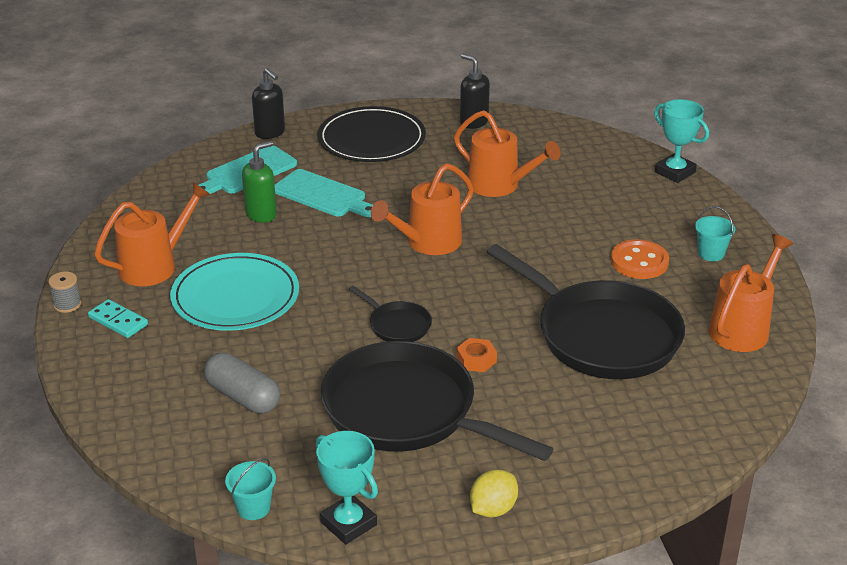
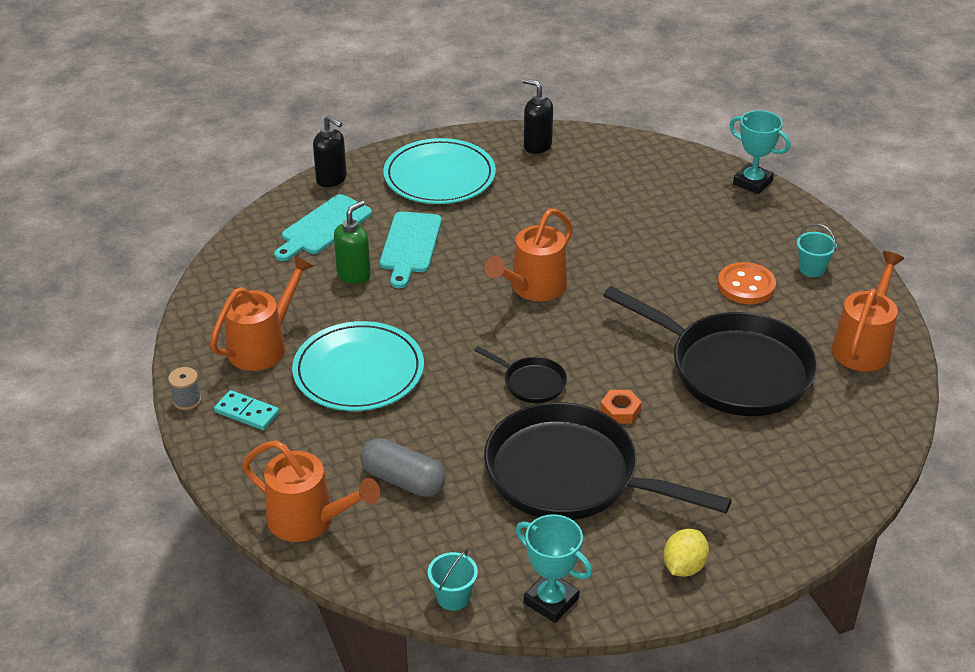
camera: 10 degrees left, 5 degrees up
(322, 195) = (410, 246): turquoise cutting board -> turquoise cutting board turned 75 degrees clockwise
(371, 139) = (439, 176): black plate -> turquoise plate
(500, 186) = (585, 216): orange watering can -> orange watering can (309, 520)

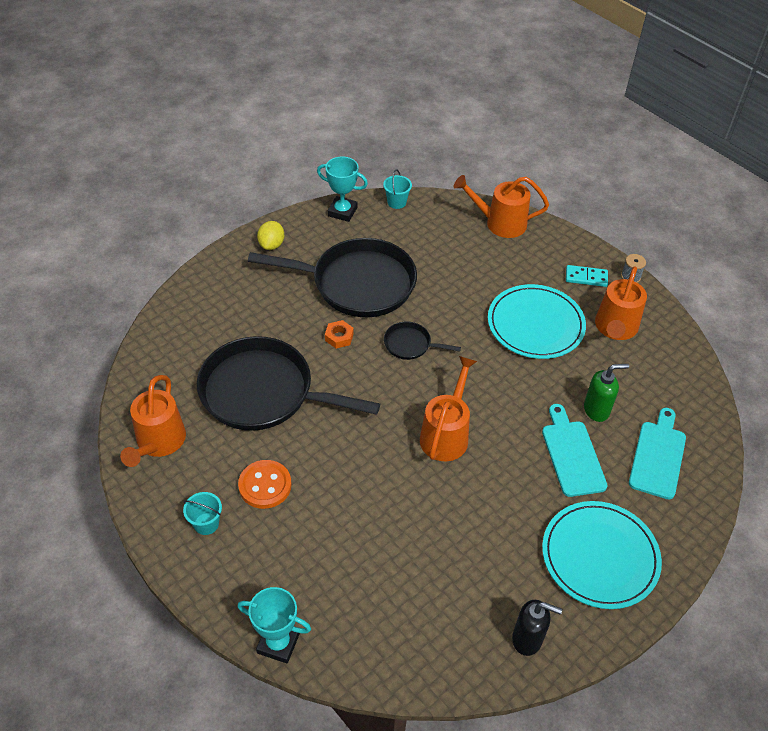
camera: 160 degrees right, 10 degrees up
(332, 179) = (696, 521): black soap dispenser -> none
(354, 275) = (596, 410): green soap dispenser -> green soap dispenser turned 120 degrees counterclockwise
(403, 480) = (460, 257): grey capsule -> none

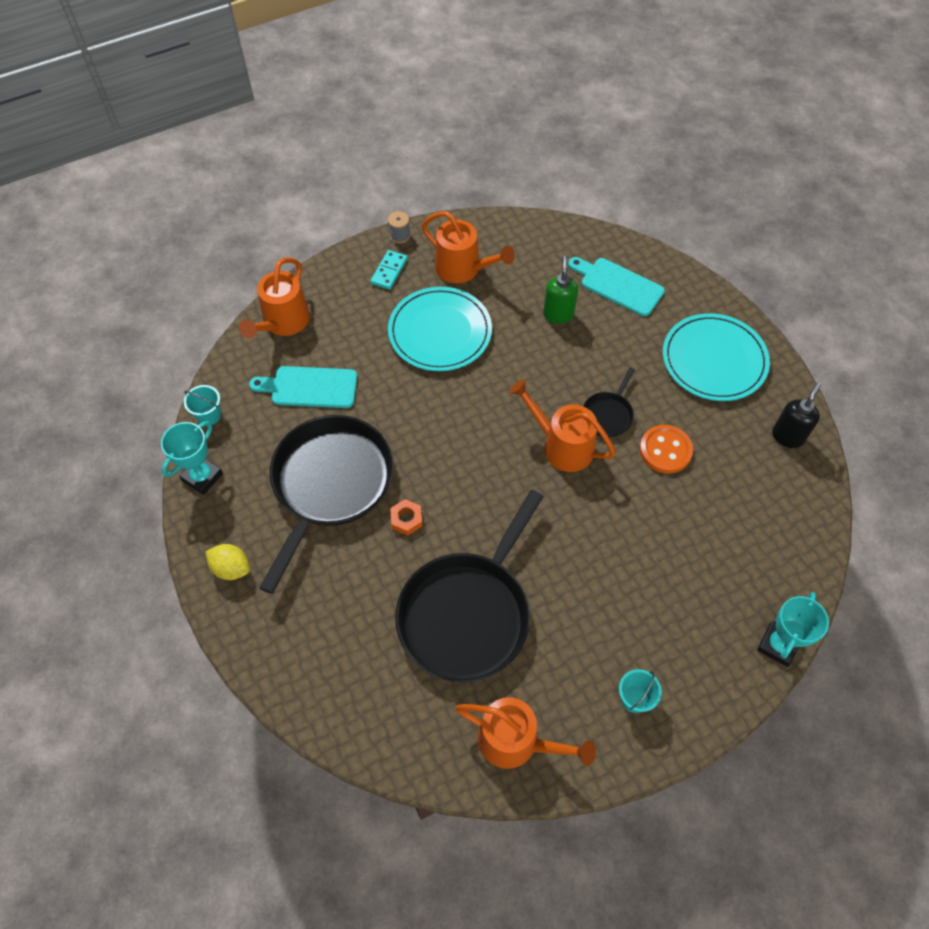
camera: 75 degrees left, 10 degrees up
(265, 485) = (595, 630): orange button -> orange button (665, 450)
(410, 344) = (436, 451): black pan -> black pan (608, 414)
(572, 454) = (604, 348): turquoise cutting board -> turquoise cutting board (310, 387)

